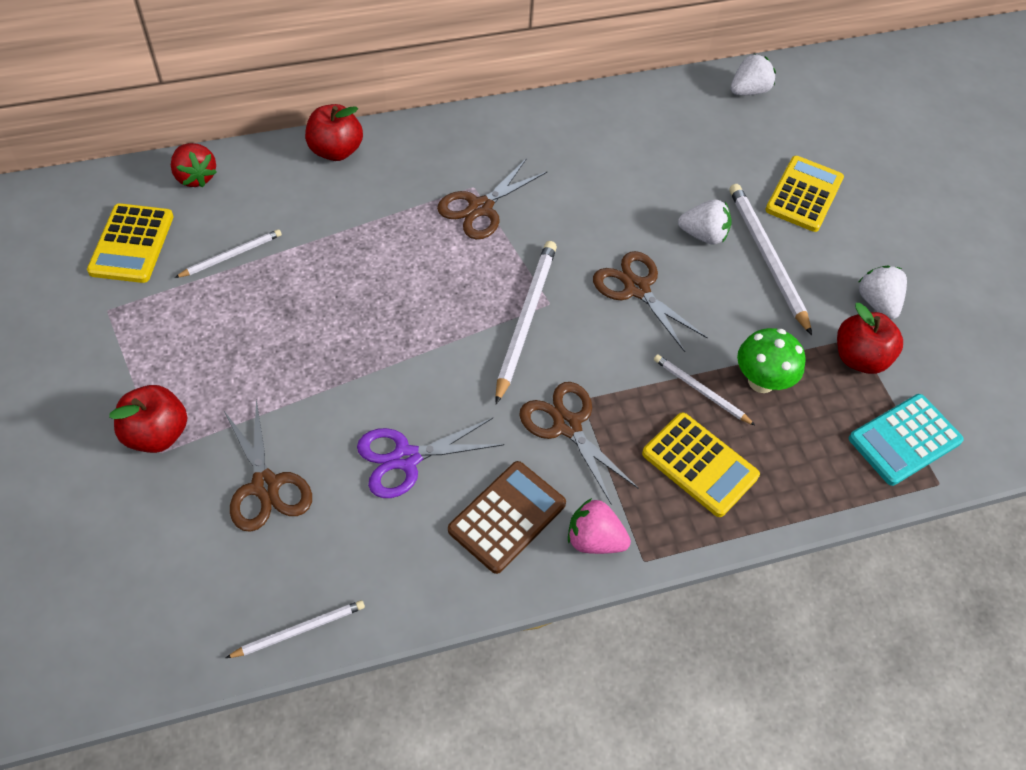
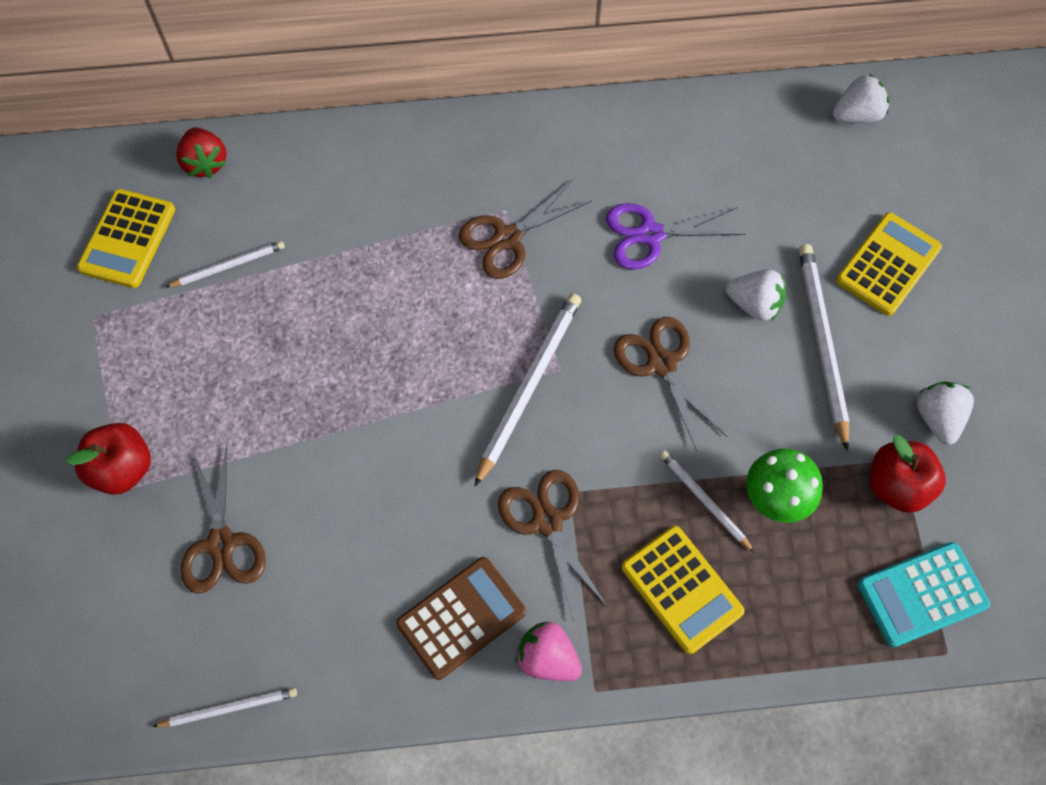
camera: 15 degrees right, 10 degrees up
(336, 151) = (361, 146): red apple -> none
(406, 458) = (369, 534): purple scissors -> purple scissors (650, 235)

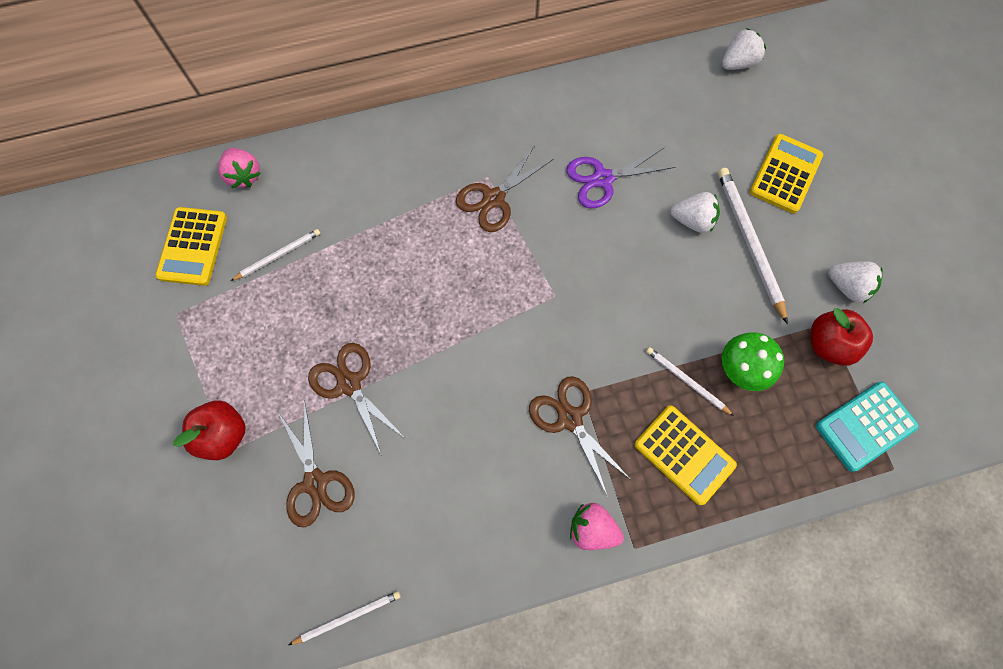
camera: 10 degrees left, 5 degrees up
(205, 163) = (244, 175): red strawberry -> pink strawberry
(461, 618) = (518, 508): brown calculator -> none
(529, 386) = (534, 313): white pencil -> none
(661, 363) = (632, 278): brown scissors -> brown scissors (349, 383)
(937, 418) = (847, 286): white strawberry -> white strawberry turned 135 degrees clockwise

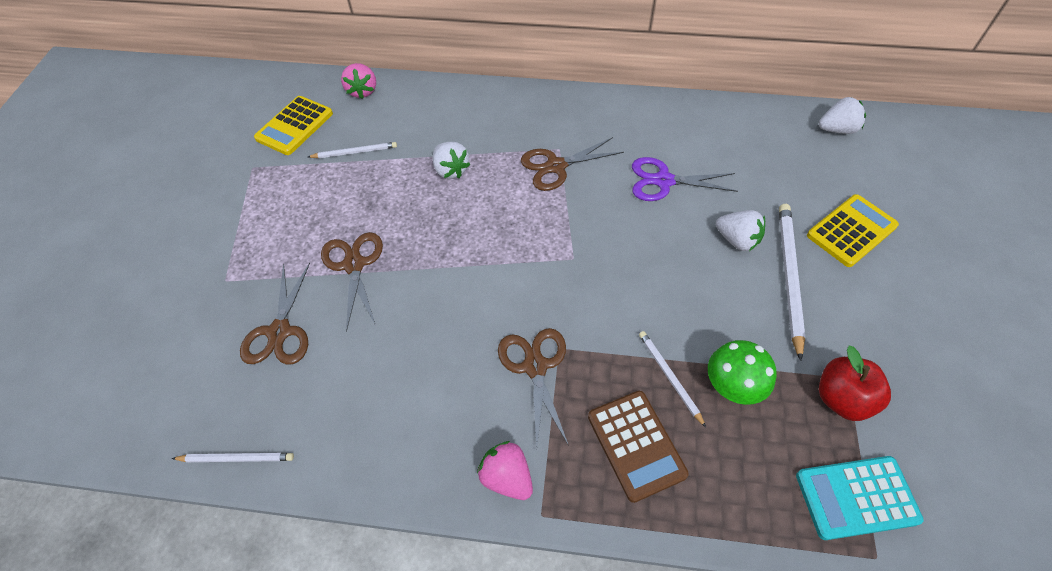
camera: 25 degrees right, 15 degrees down
(224, 434) = (231, 266): red apple -> none
(684, 454) = (636, 445): yellow calculator -> brown calculator
(847, 286) = (884, 351): white strawberry -> white strawberry (451, 170)

